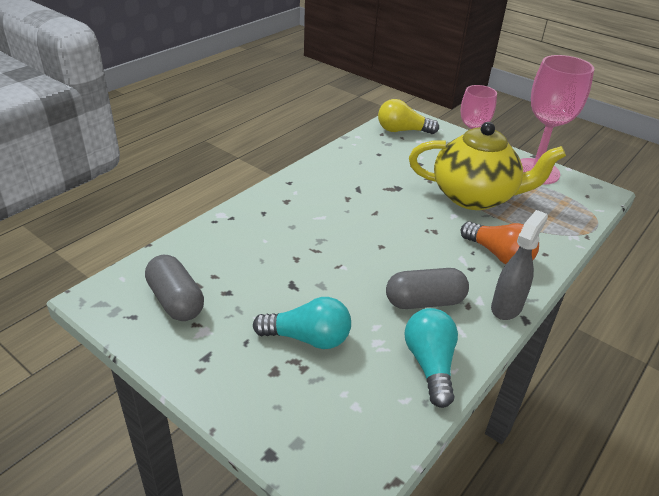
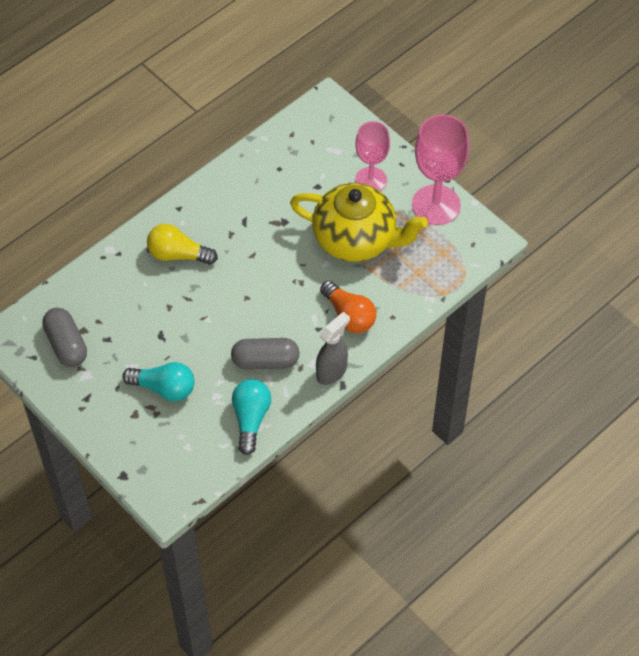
camera: 10 degrees right, 20 degrees up
(402, 131) = (316, 130): yellow light bulb -> yellow light bulb (178, 254)

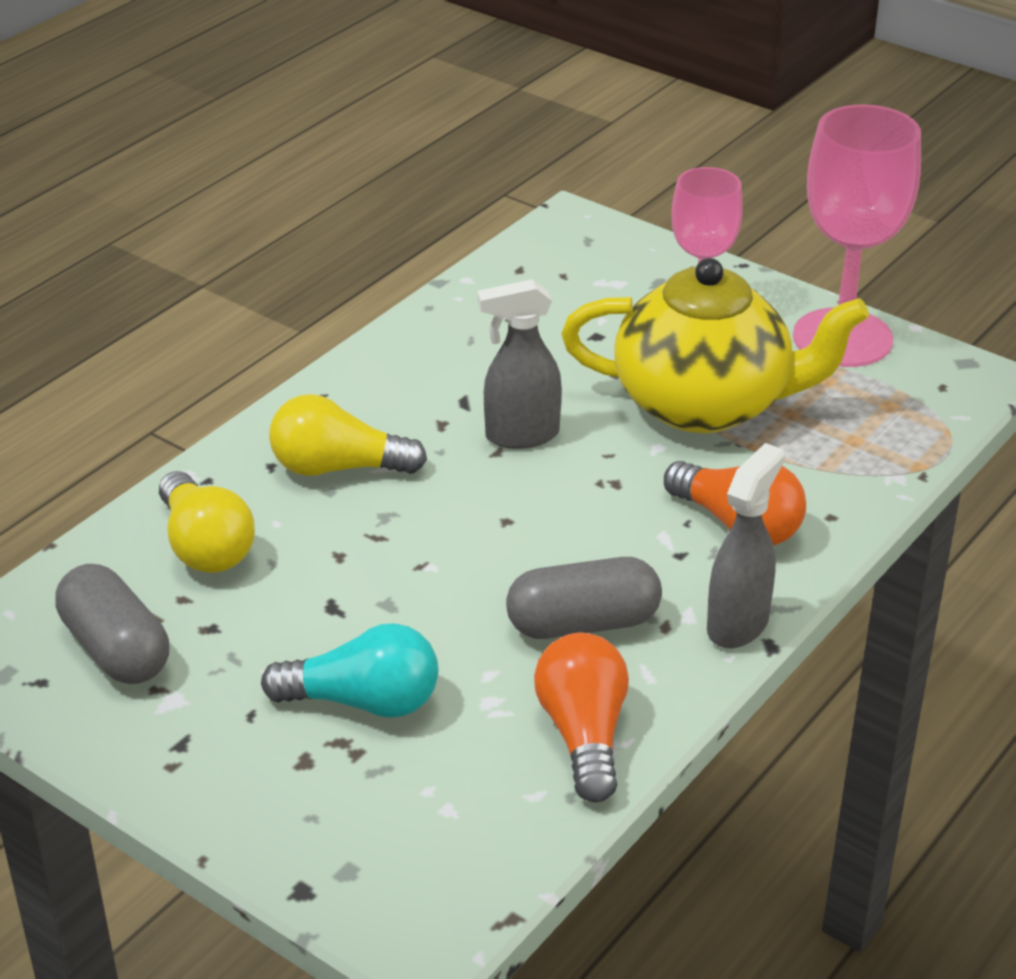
camera: 10 degrees left, 20 degrees down
(112, 293) = (205, 546): none -> yellow light bulb
(251, 419) = (583, 734): turquoise light bulb -> orange light bulb
(265, 247) = (521, 435): none -> grey spray bottle

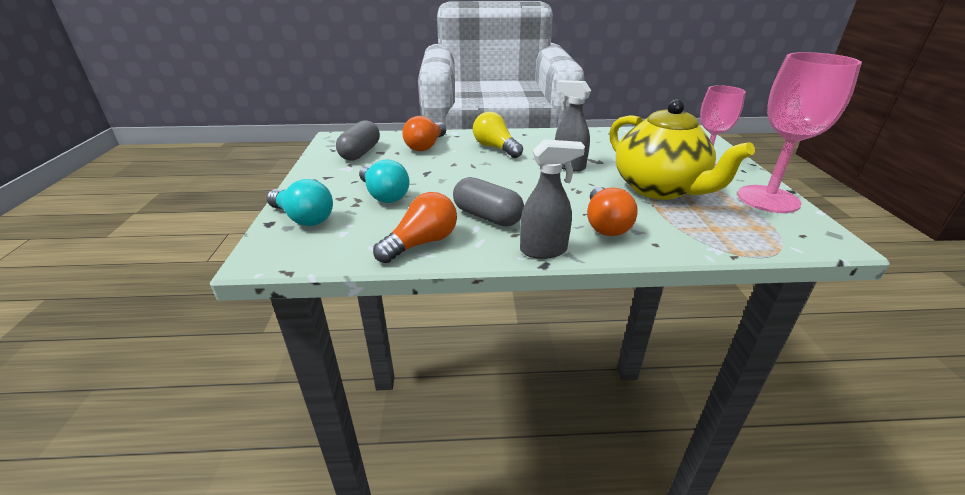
camera: 50 degrees right, 5 degrees down
(205, 546) = (426, 146): yellow light bulb -> orange light bulb
(336, 838) = (304, 218): none -> turquoise light bulb

